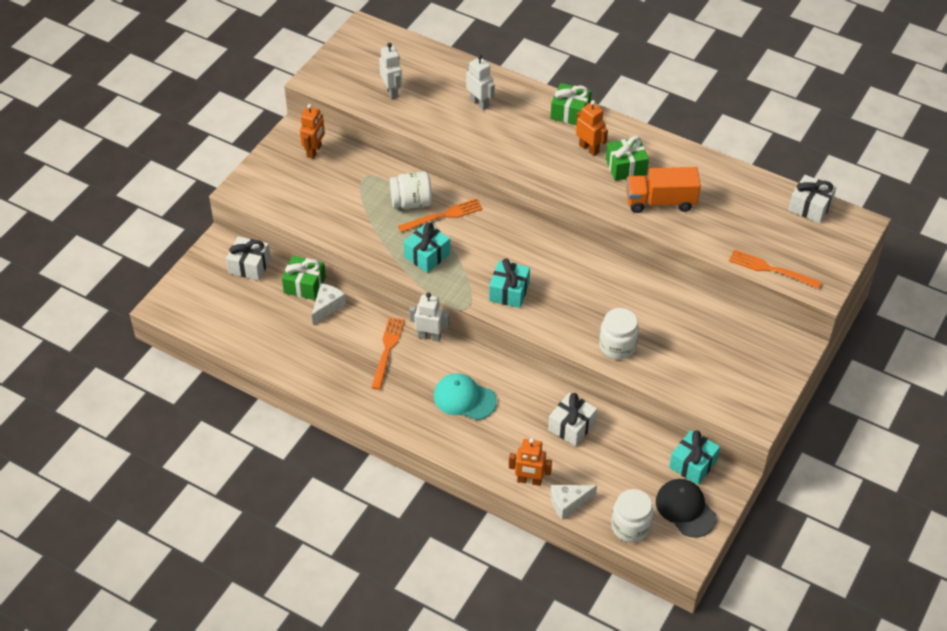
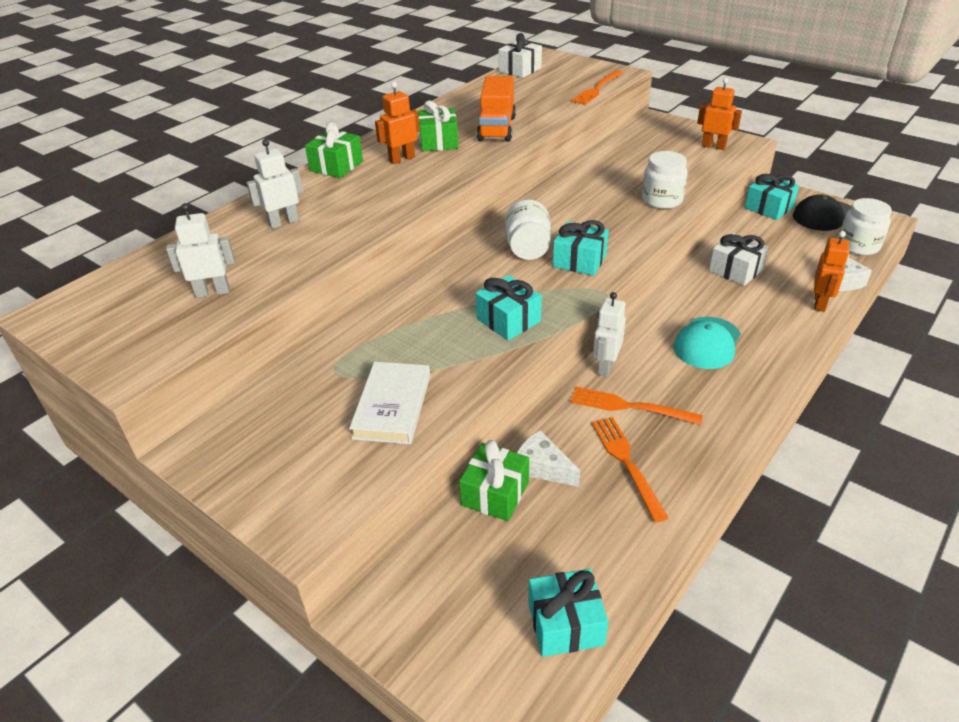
camera: 80 degrees left, 10 degrees down
(217, 322) = (565, 624): none -> turquoise gift
(249, 266) = (437, 569): white gift -> none
(314, 151) = (251, 426): orange robot -> orange robot (713, 146)
(335, 209) = (392, 406): none -> white book
(411, 202) = (404, 329): white jar -> white jar (528, 249)
(443, 215) = (438, 302): orange fork -> orange fork (626, 462)

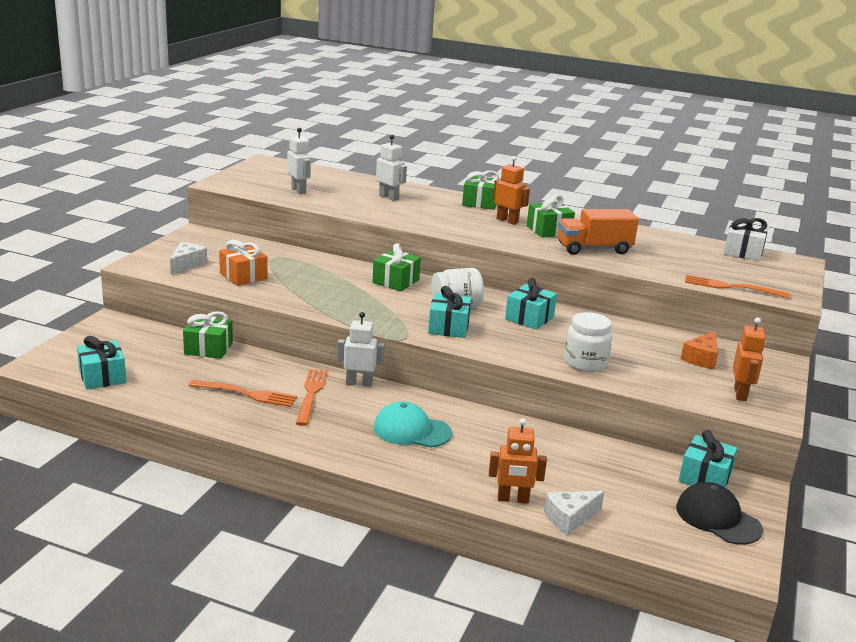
camera: 70 degrees right, 15 degrees down
(392, 406) = (243, 276): white book -> orange gift
(449, 279) = (396, 281): none -> green gift
(508, 320) = (350, 304): turquoise gift -> turquoise gift (529, 318)
(542, 467) = (236, 363): white cheese -> white cheese (187, 264)
(626, 462) = (247, 394): orange fork -> orange fork turned 45 degrees clockwise
(652, 148) = (701, 358): none -> orange cheese
(735, 270) = (547, 450): white gift -> none
(858, 246) = (658, 538): white jar -> none

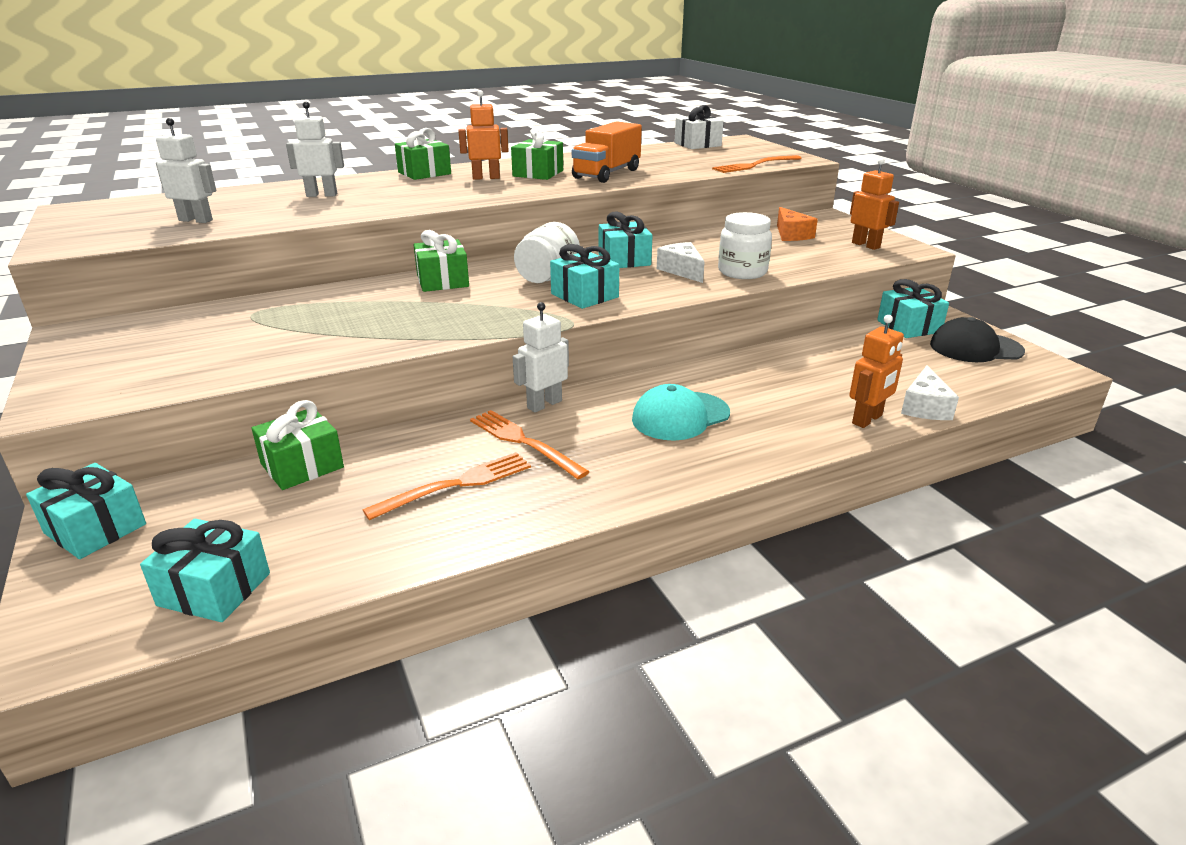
camera: 45 degrees left, 5 degrees up
(107, 330) = (96, 529): none -> turquoise gift
(187, 264) = (141, 370): white cheese -> white cheese (682, 271)
(243, 276) = (256, 348): orange gift -> none

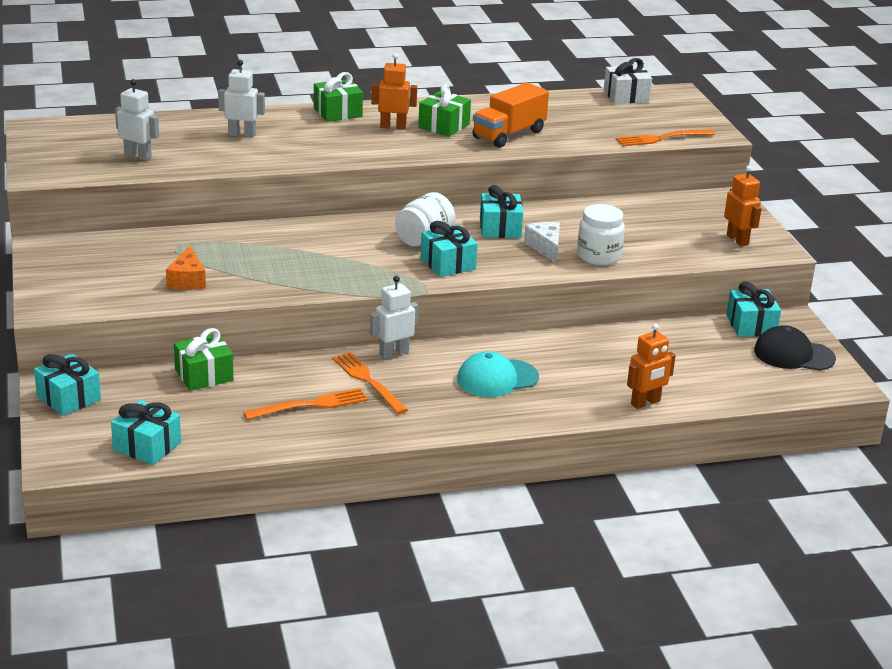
camera: 10 degrees right, 0 degrees up
(443, 281) = (333, 232): green gift -> none
(791, 235) = (675, 217): orange cheese -> orange cheese (187, 280)
(924, 407) = (701, 400): white cheese -> none

